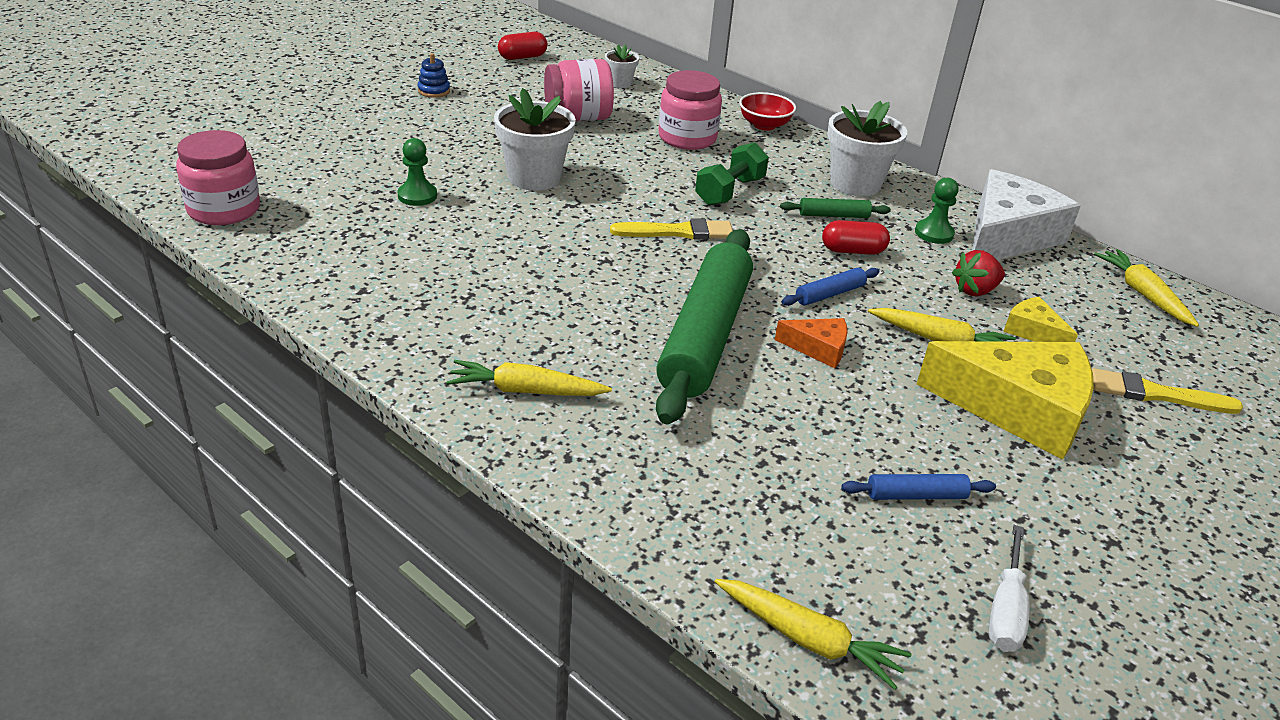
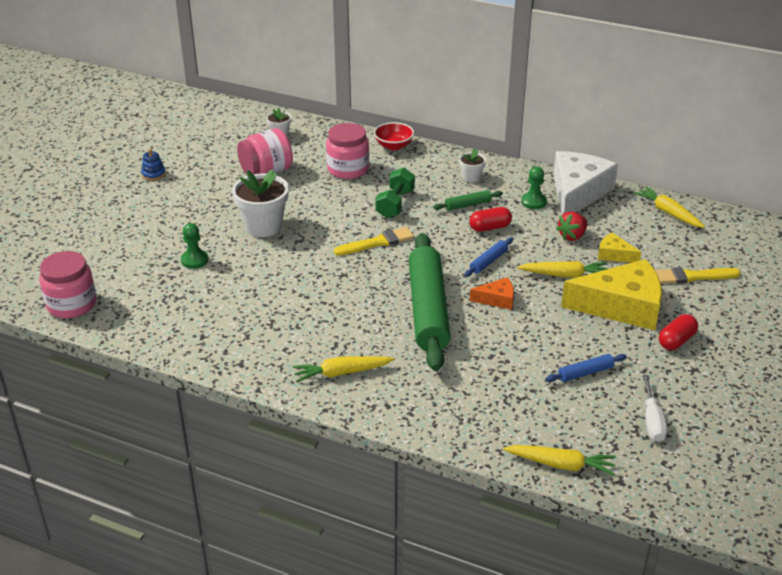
camera: 15 degrees left, 0 degrees up
(522, 57) = (199, 130): red capsule -> red capsule (676, 341)
(855, 184) = (471, 177): white flower pot -> white flower pot, size x0.51

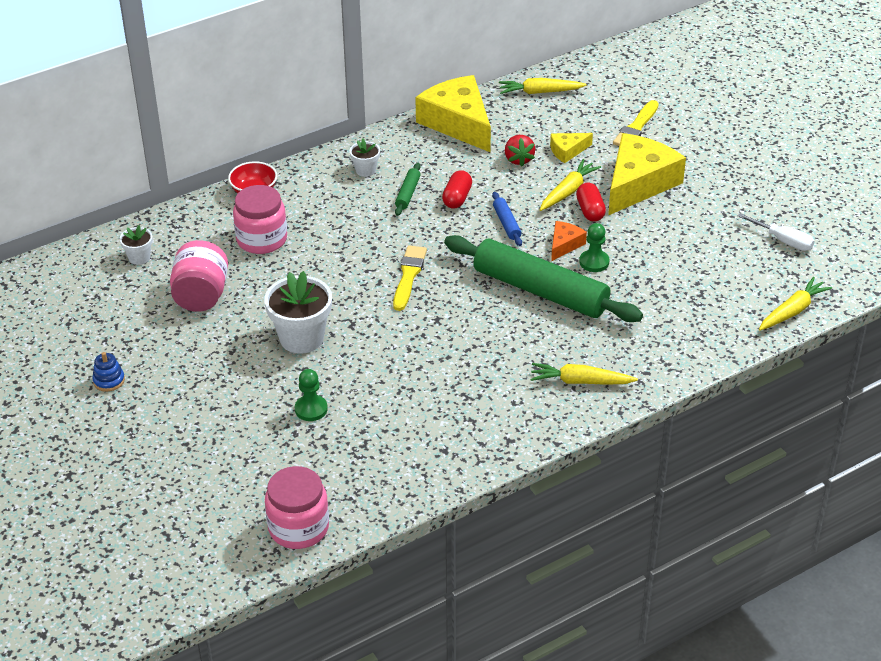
camera: 55 degrees left, 5 degrees up
(341, 373) = (580, 381): yellow carrot -> yellow carrot turned 75 degrees clockwise
(395, 204) = (357, 236): green dumbbell -> none
(533, 202) = (445, 154): green pawn -> green pawn (594, 262)
(577, 192) = (458, 123): white cheese -> yellow cheese
(585, 373) = (701, 245): blue rolling pin -> none
(676, 341) = (705, 179): red capsule -> red capsule (590, 211)

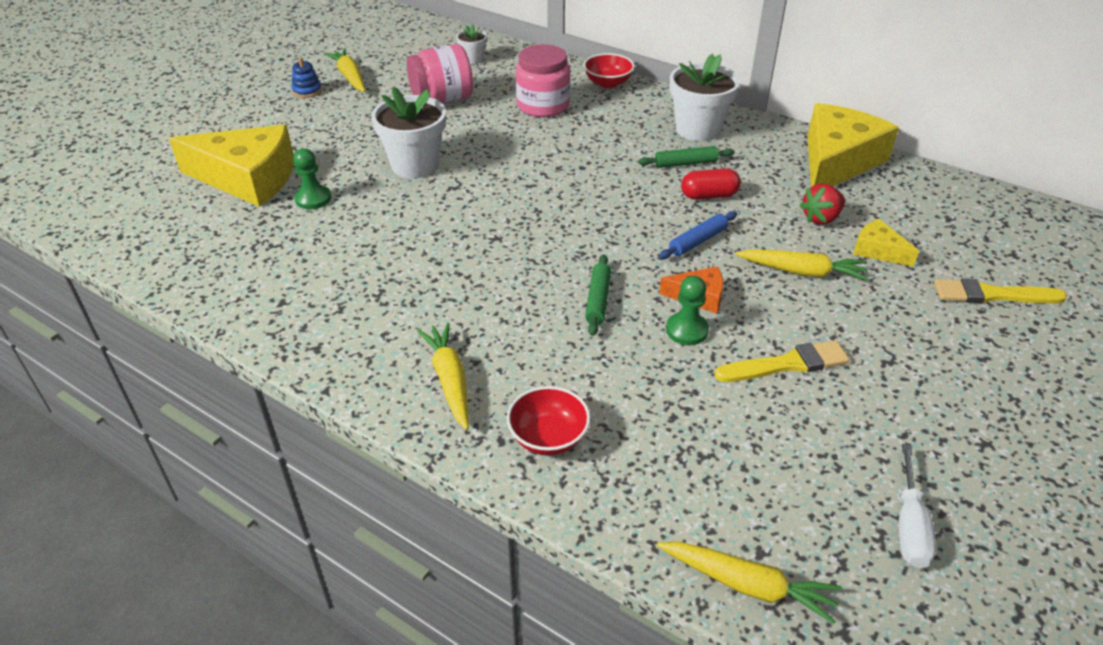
camera: 65 degrees right, 0 degrees up
(298, 528) = (137, 239): pink jar -> none
(365, 170) = (698, 129): white flower pot -> white flower pot, size x1.94
(409, 276) = (553, 200): yellow brush -> yellow brush (786, 364)
(539, 92) = (962, 200): yellow carrot -> yellow carrot (350, 77)
(540, 291) = (598, 300): green rolling pin -> green rolling pin, size x0.40
(590, 211) = (783, 300): red capsule -> none
(638, 183) = (880, 328): yellow cheese -> yellow cheese (248, 178)
(655, 351) = (548, 438): none -> red bowl

